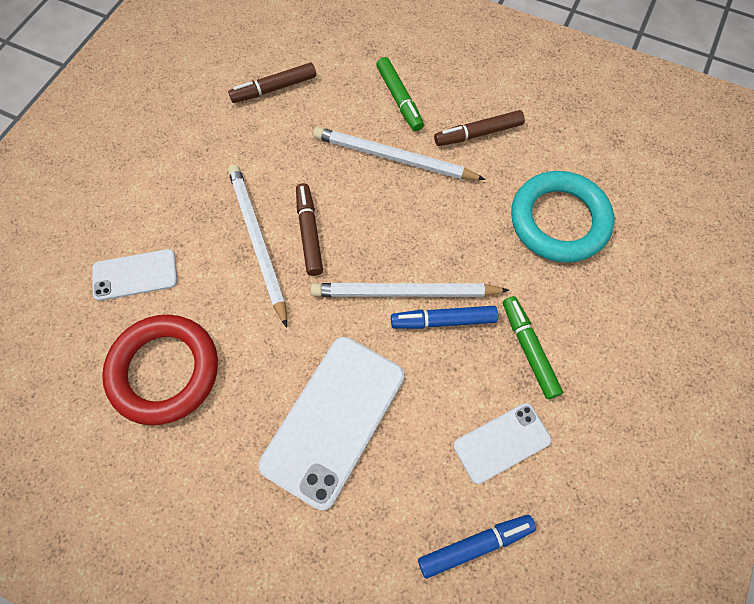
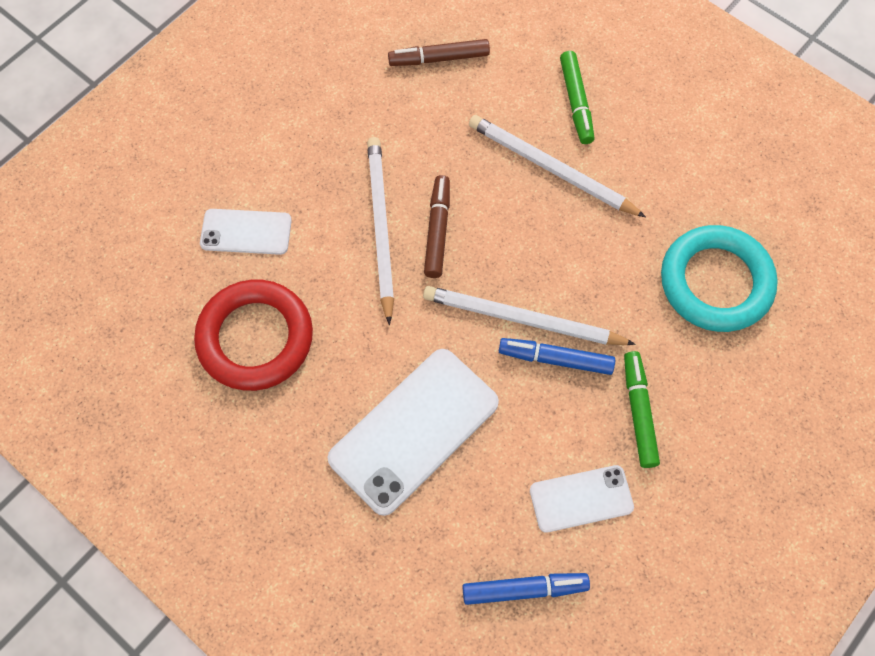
camera: 15 degrees right, 0 degrees up
(478, 133) = (654, 162): brown marker -> none

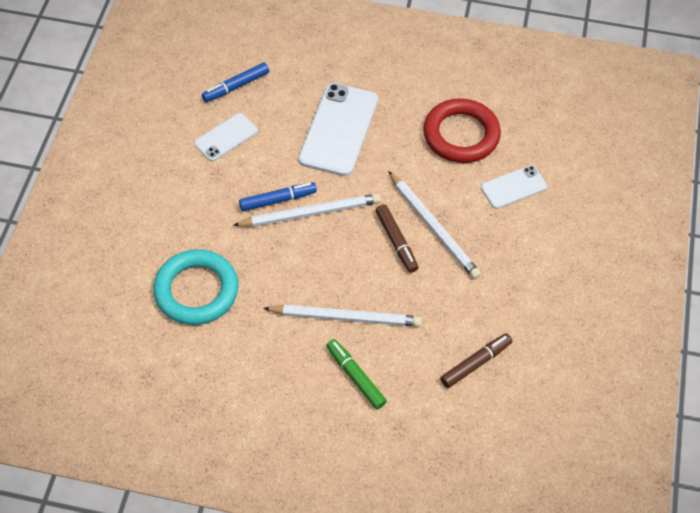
camera: 150 degrees right, 10 degrees down
(639, 412) = (213, 193): green marker -> none

